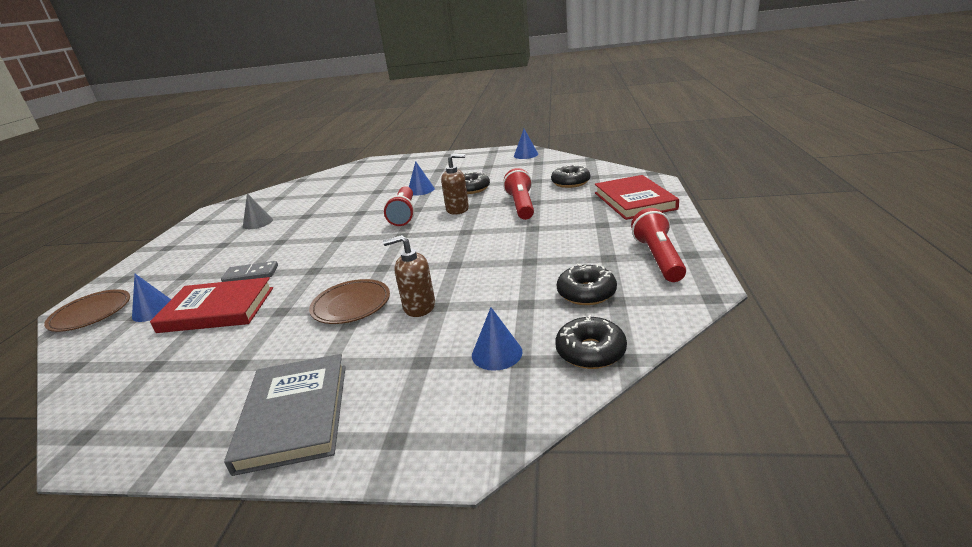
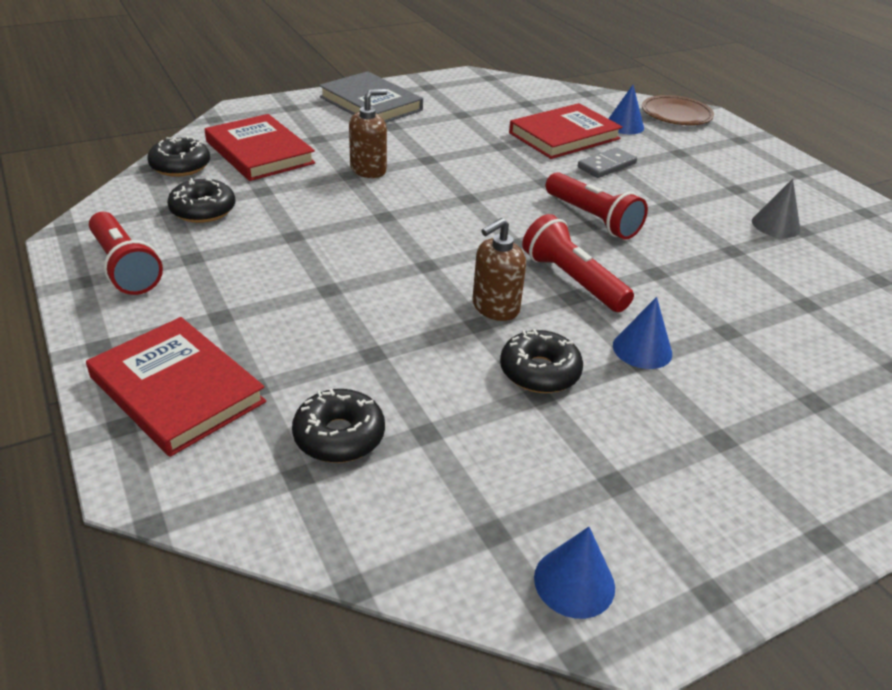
camera: 140 degrees right, 10 degrees up
(351, 305) = (439, 160): brown plate -> none
(496, 353) = (260, 152): blue cone -> red book
(521, 205) = (389, 337): red flashlight -> red flashlight (592, 218)

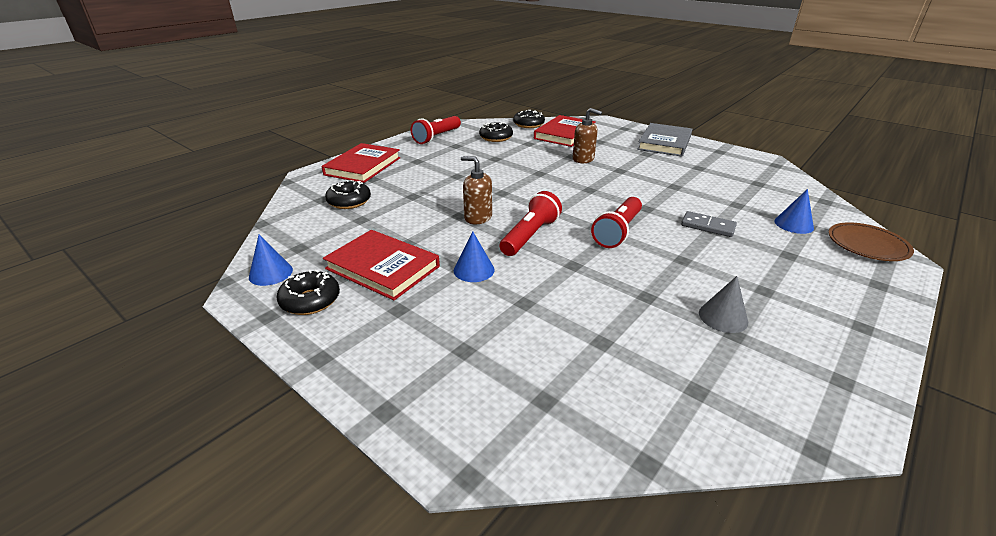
camera: 70 degrees right, 5 degrees down
(539, 372) = (427, 240): black donut -> black donut (310, 300)
(564, 136) = (729, 204): red book -> red book (382, 268)

